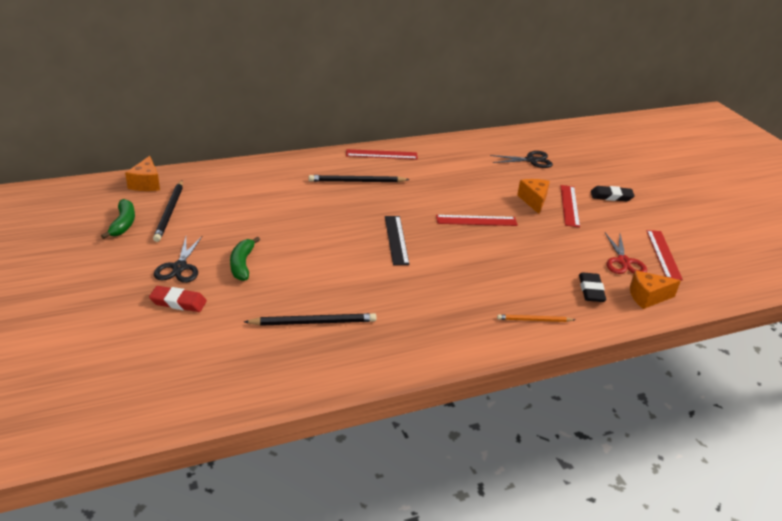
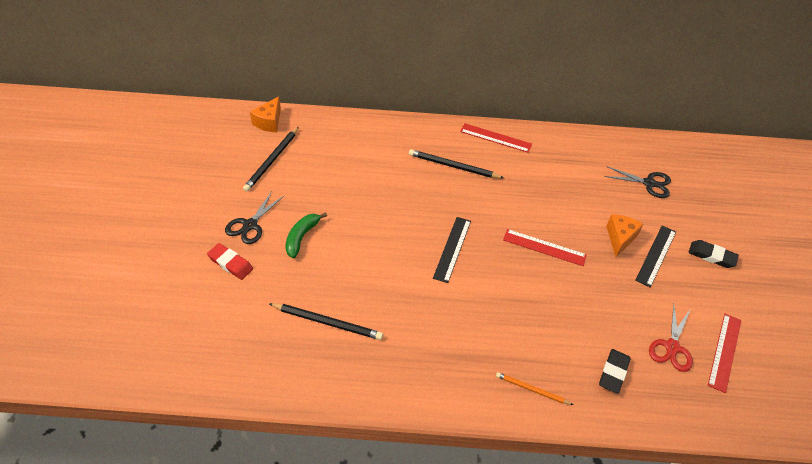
camera: 25 degrees right, 15 degrees up
(123, 224) = (230, 163): green banana -> none
(569, 205) = (656, 255): red ruler -> black ruler
(647, 297) = (671, 402): orange cheese -> none

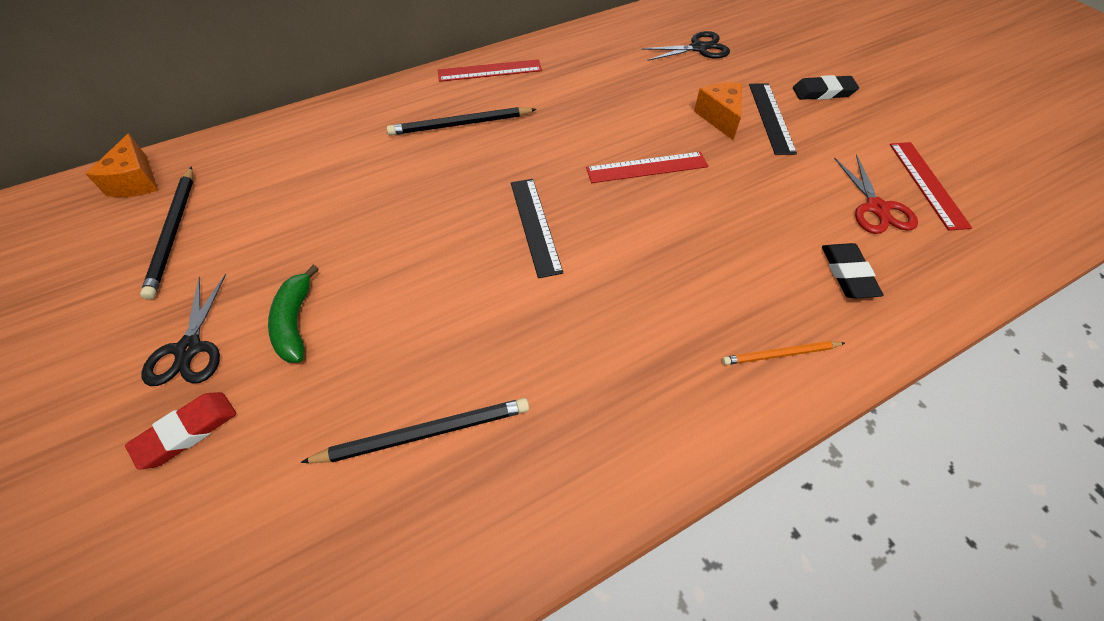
camera: 30 degrees left, 5 degrees up
(230, 263) = (187, 431): red eraser -> red eraser turned 45 degrees counterclockwise

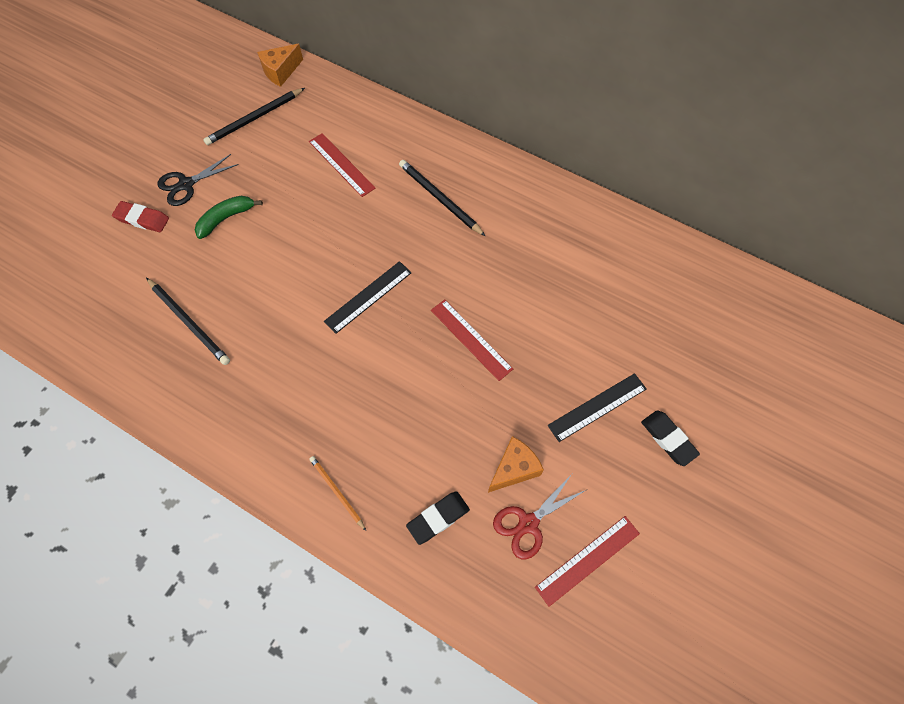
camera: 60 degrees right, 10 degrees up
(489, 71) = (515, 181): red ruler -> red ruler (341, 164)
(698, 48) = (662, 313): black scissors -> none
(719, 117) = (569, 367): orange cheese -> orange cheese (514, 469)

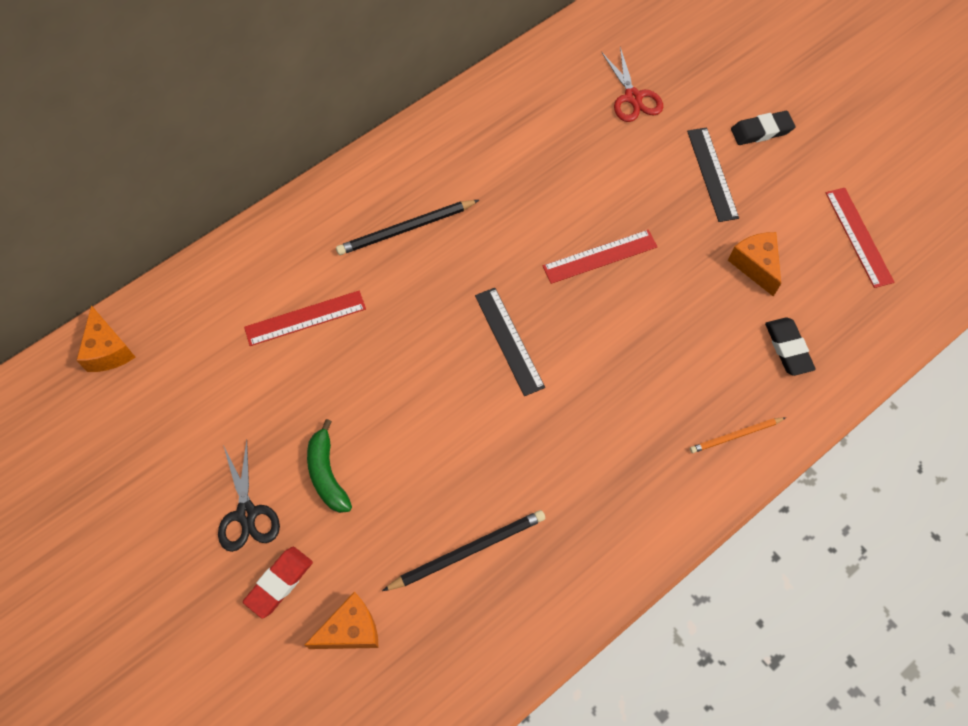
camera: 70 degrees left, 0 degrees up
(117, 270) = (351, 630): none -> orange cheese
(254, 118) = (175, 402): black pencil -> none
(528, 523) = (813, 272): red scissors -> red scissors (633, 97)

